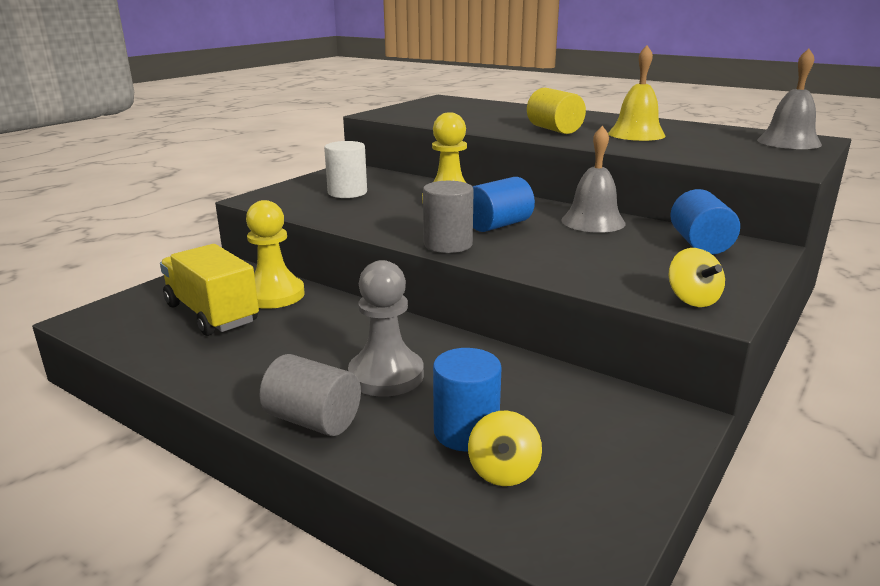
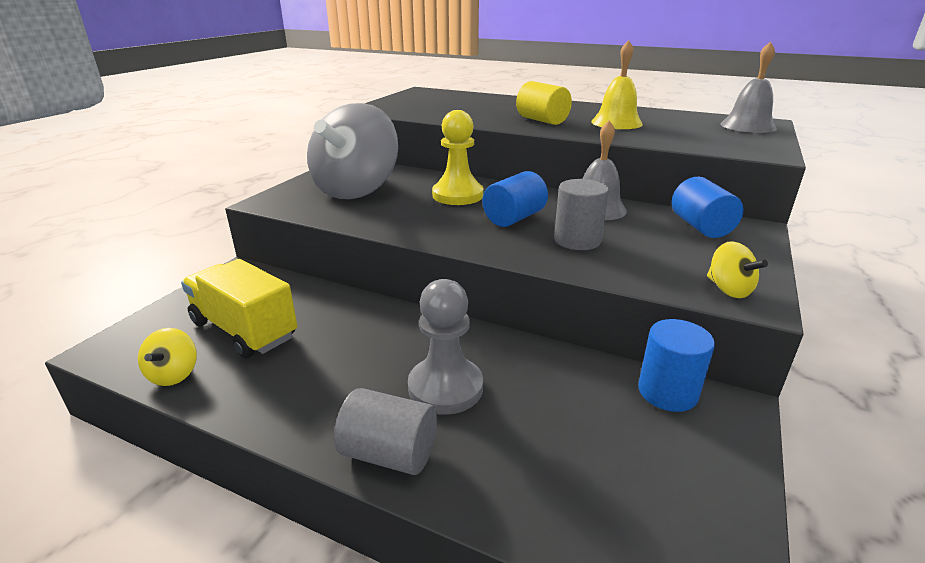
camera: 10 degrees left, 5 degrees up
(274, 295) = (303, 302): yellow pawn -> none
(347, 193) = (356, 190): white cylinder -> grey spinning top
(448, 244) = (477, 243): grey cylinder -> grey cylinder (577, 240)
(466, 432) = (547, 448): blue cylinder -> blue cylinder (667, 392)
(503, 471) = (602, 494): yellow spinning top -> yellow spinning top (174, 374)

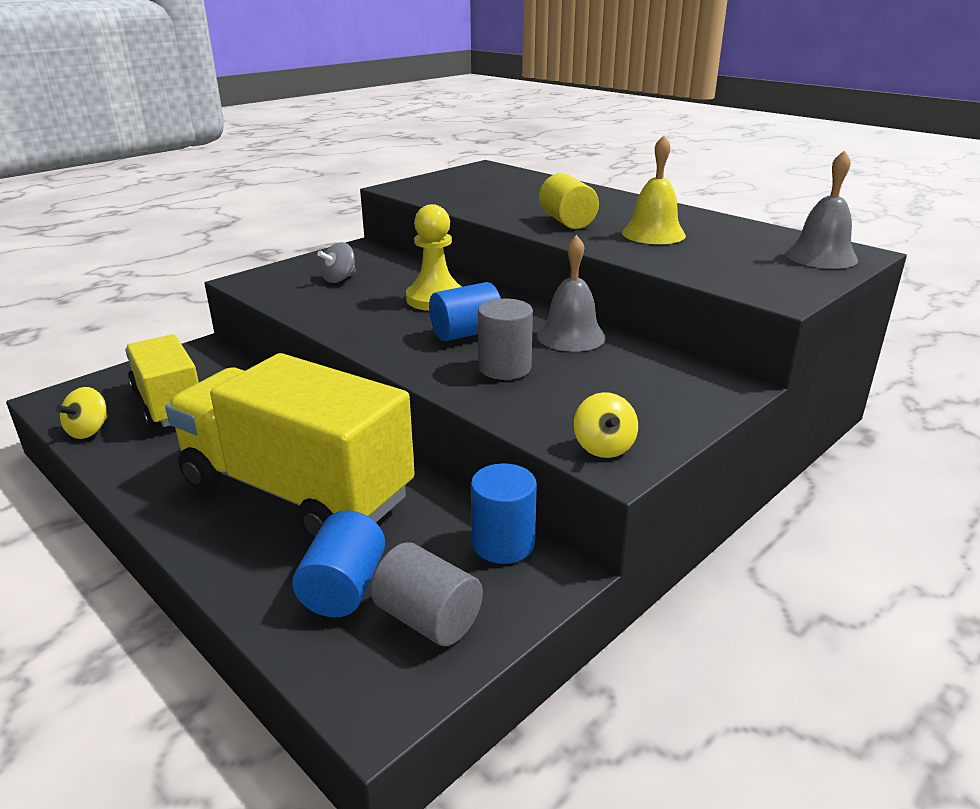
camera: 20 degrees right, 0 degrees up
(356, 190) = (339, 279): grey spinning top -> grey spinning top, size x0.40
(389, 453) = (203, 532): grey cylinder -> grey cylinder (428, 619)
(445, 387) = (296, 491): grey pawn -> yellow truck
(700, 227) = (667, 375): blue cylinder -> blue cylinder (343, 588)

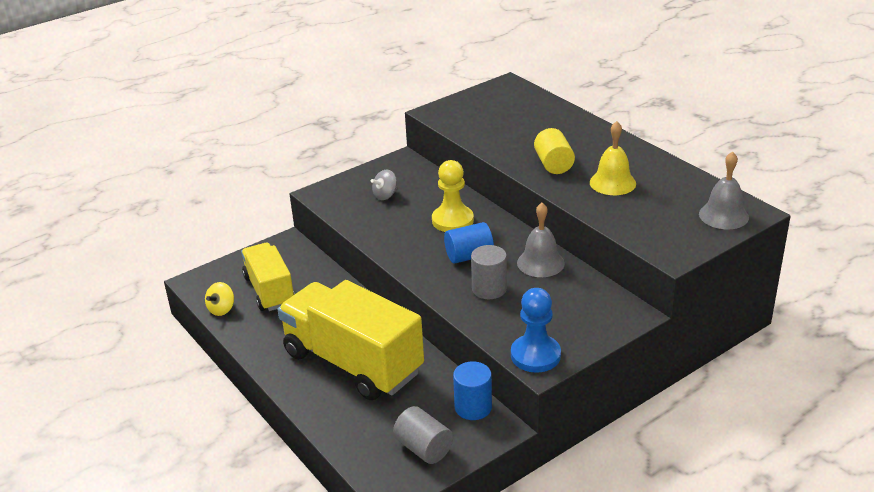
camera: 10 degrees right, 5 degrees up
(343, 588) = (379, 427): blue cylinder -> none
(603, 447) = (535, 355): yellow spinning top -> blue pawn

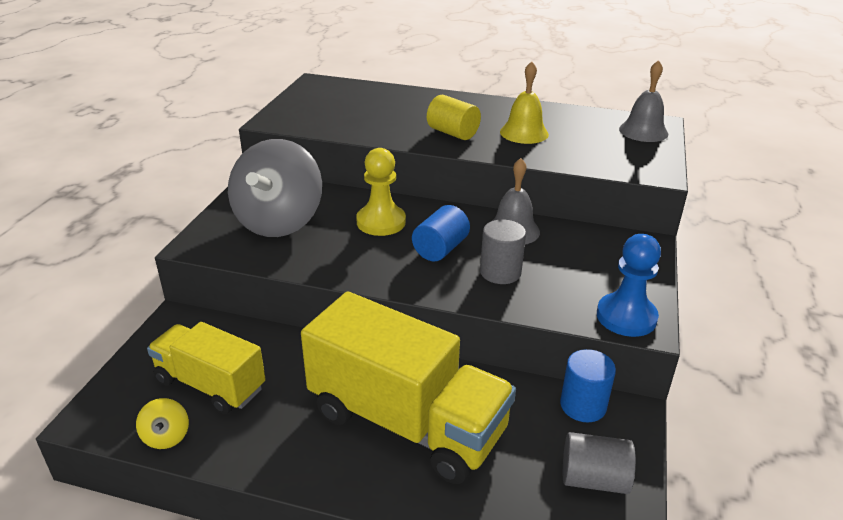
camera: 40 degrees left, 0 degrees up
(353, 363) = (406, 422): yellow truck -> yellow truck turned 150 degrees counterclockwise
(385, 195) = (279, 222): grey spinning top -> grey spinning top, size x2.49

